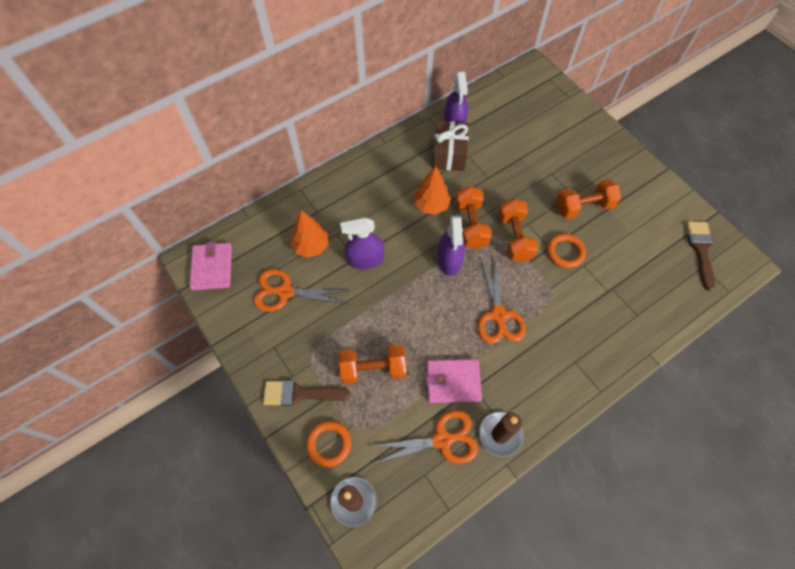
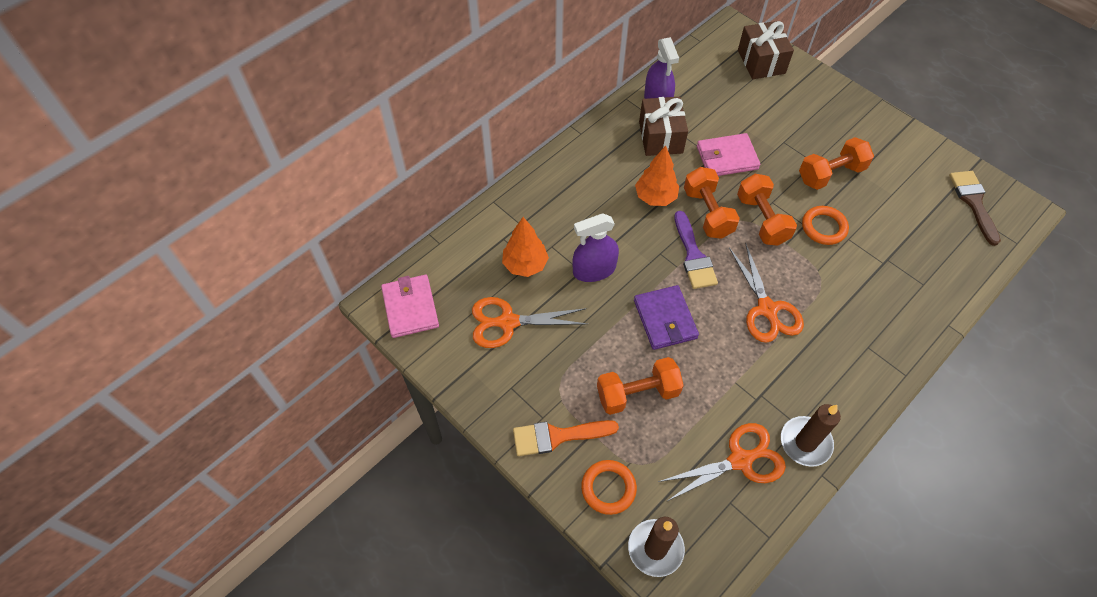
camera: 10 degrees left, 5 degrees down
(299, 393) = (557, 436): brown brush -> orange brush
(412, 310) = (665, 319): none -> purple wallet
(449, 260) = (693, 256): purple spray bottle -> purple brush
(453, 382) = (735, 392): pink wallet -> pink wallet (727, 158)
(550, 101) = (761, 61): none -> brown gift

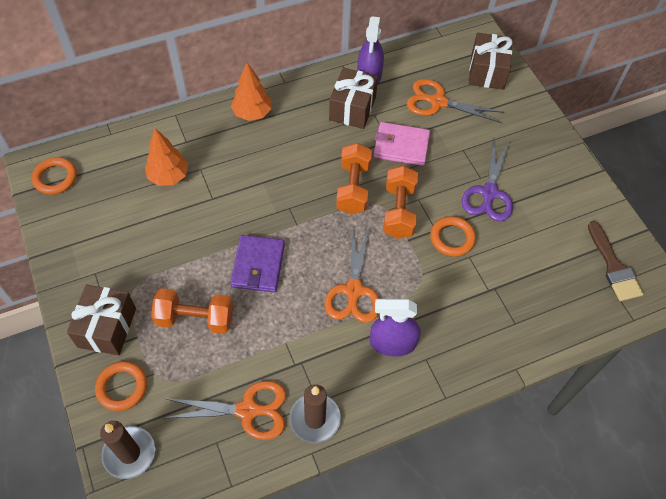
camera: 20 degrees right, 0 degrees up
(410, 308) = (55, 178): pink wallet -> orange ring
(508, 322) = (125, 219): orange scissors -> orange scissors (438, 102)
(557, 436) = (107, 327): orange brush -> brown gift
(594, 270) = (223, 201): purple spray bottle -> purple spray bottle (392, 343)
(655, 197) = (315, 158): orange tree -> orange tree (252, 113)
(693, 256) = (317, 220): purple brush -> none
(830, 174) = (489, 193): orange dumbbell -> purple scissors
(973, 202) = (613, 267): brown brush -> brown brush turned 150 degrees clockwise

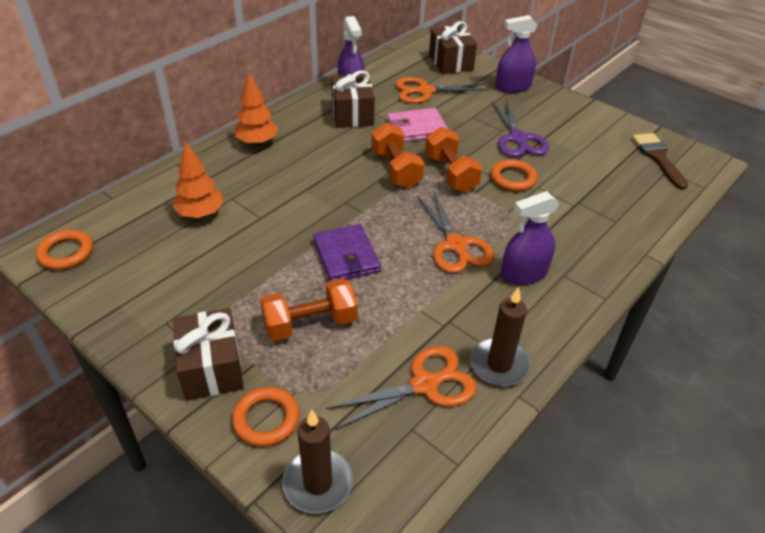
camera: 25 degrees left, 15 degrees down
(529, 125) = (513, 87): none -> purple spray bottle
(613, 267) = (658, 157): brown brush -> brown brush turned 150 degrees counterclockwise

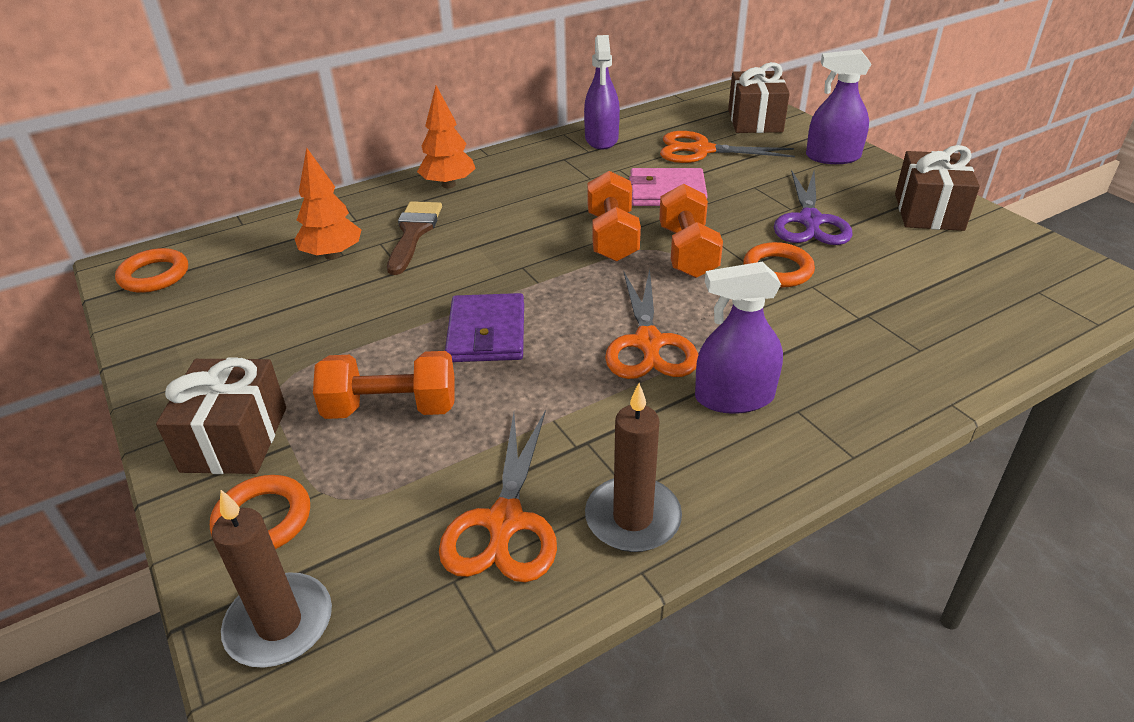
camera: 20 degrees right, 5 degrees down
(352, 114) = (587, 167): brown gift -> brown gift (928, 212)
(424, 384) = (505, 522): orange scissors -> orange scissors turned 105 degrees clockwise
(658, 157) = (1030, 272): brown brush -> brown brush (414, 233)

